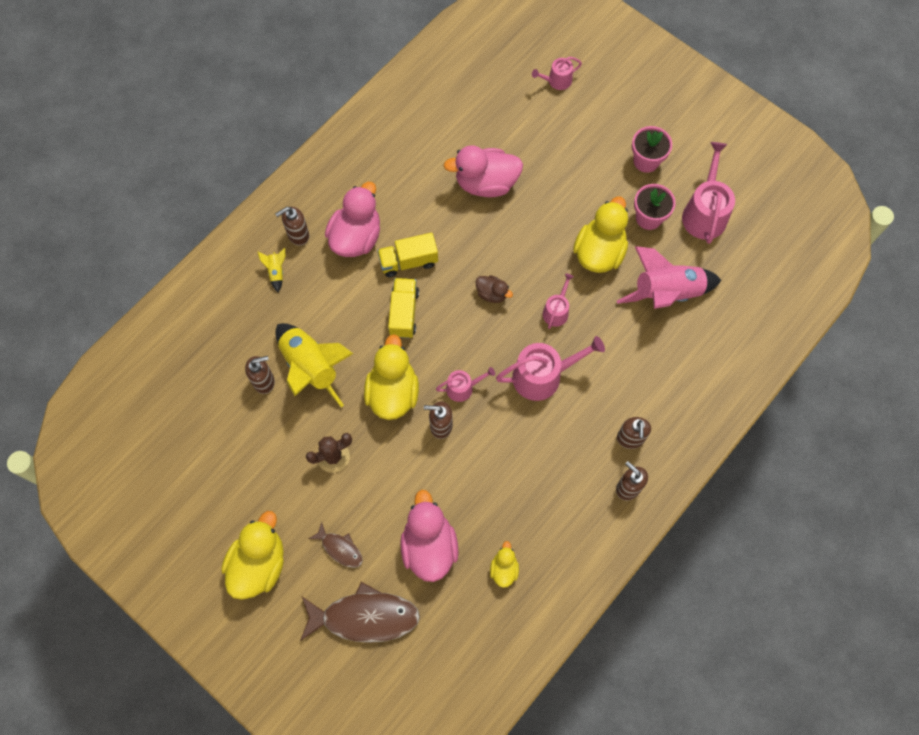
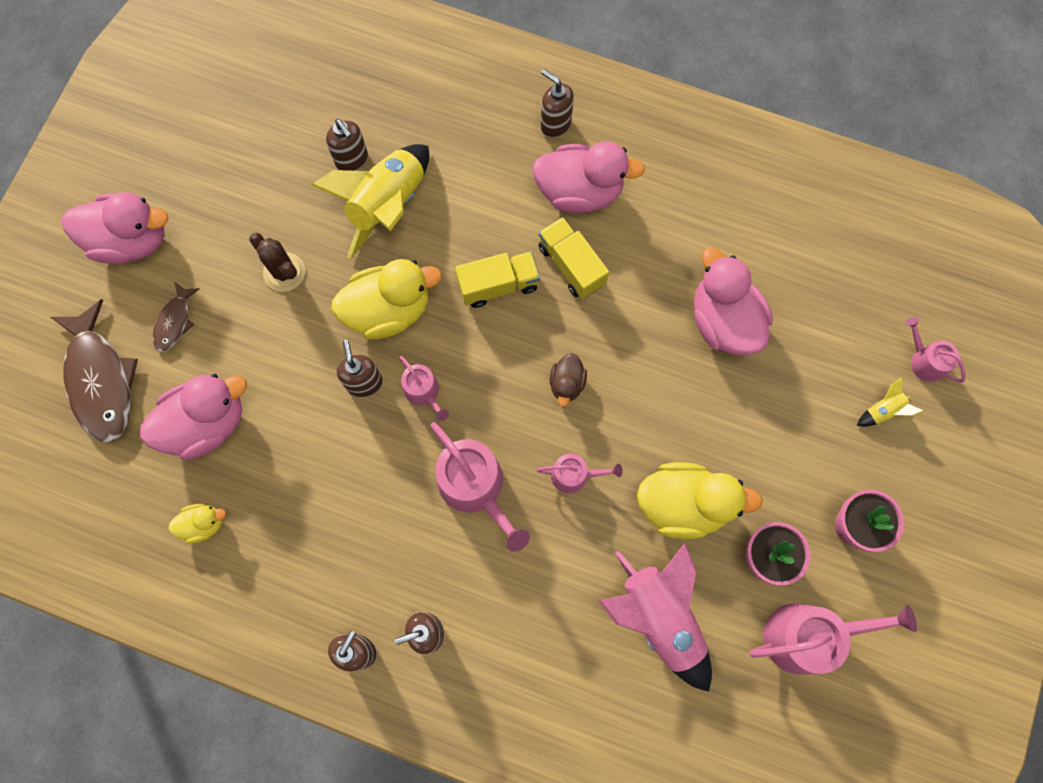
camera: 70 degrees right, 5 degrees up
(259, 564) = (131, 240): yellow duck -> pink duck
(276, 272) = (497, 119): yellow rocket -> yellow rocket (883, 410)

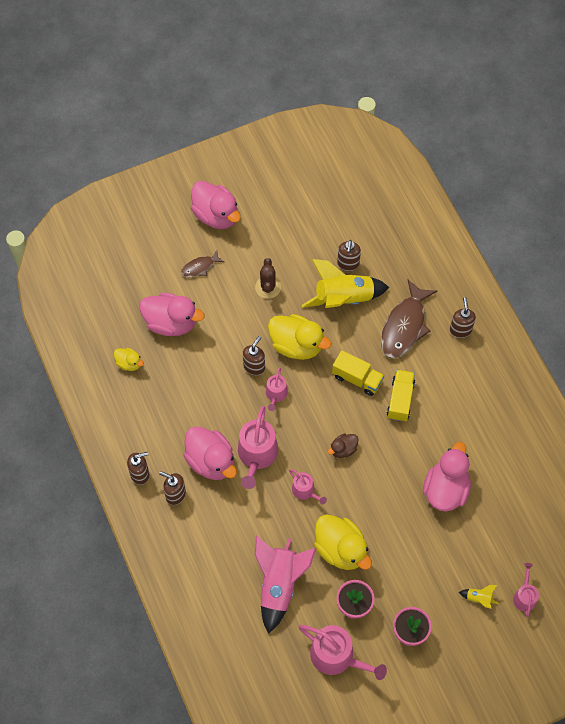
camera: 45 degrees right, 10 degrees down
(101, 380) = (146, 264): brown fish -> brown fish (405, 326)
(579, 192) = (439, 371): pink duck -> pink duck (211, 461)

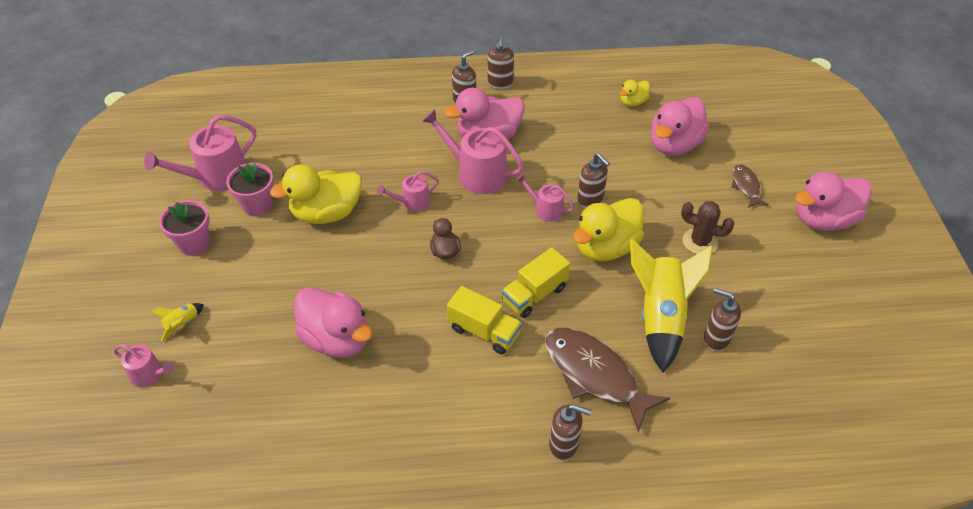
camera: 110 degrees right, 15 degrees down
(279, 584) = (321, 153): pink rocket -> none

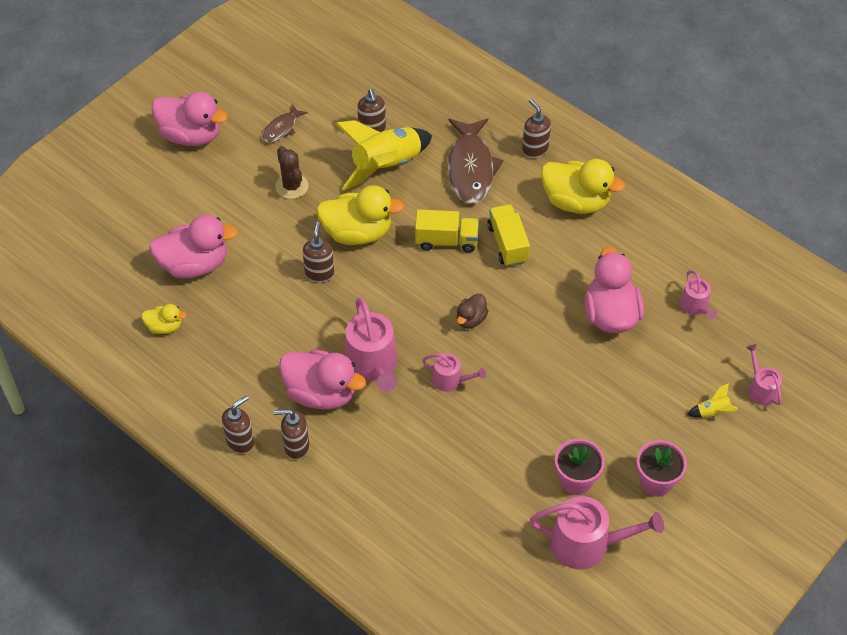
camera: 135 degrees left, 5 degrees up
(326, 213) = (527, 425): yellow duck -> yellow duck (576, 202)
(545, 209) = (361, 293): pink watering can -> pink watering can (695, 307)
(746, 186) = (199, 194): brown fish -> brown fish (282, 128)

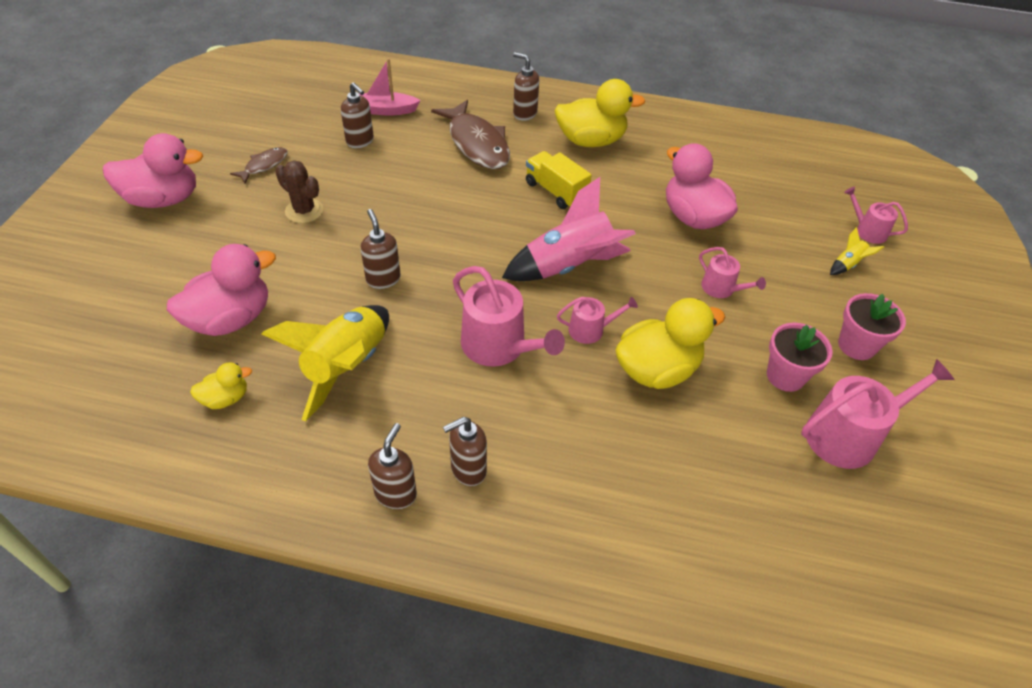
camera: 30 degrees left, 5 degrees down
(282, 128) = (264, 165): brown fish -> brown fish turned 150 degrees counterclockwise
(321, 393) = (460, 397): pink duck -> none
(357, 233) = (401, 229): yellow duck -> yellow duck (657, 370)
(386, 166) = (393, 165): yellow rocket -> yellow rocket (347, 367)
(413, 103) = (386, 110): none -> pink boat
(446, 240) = (496, 207): yellow truck -> none
(471, 319) = (569, 266): brown duck -> pink rocket
(695, 307) = (758, 186): pink watering can -> pink watering can (721, 289)

